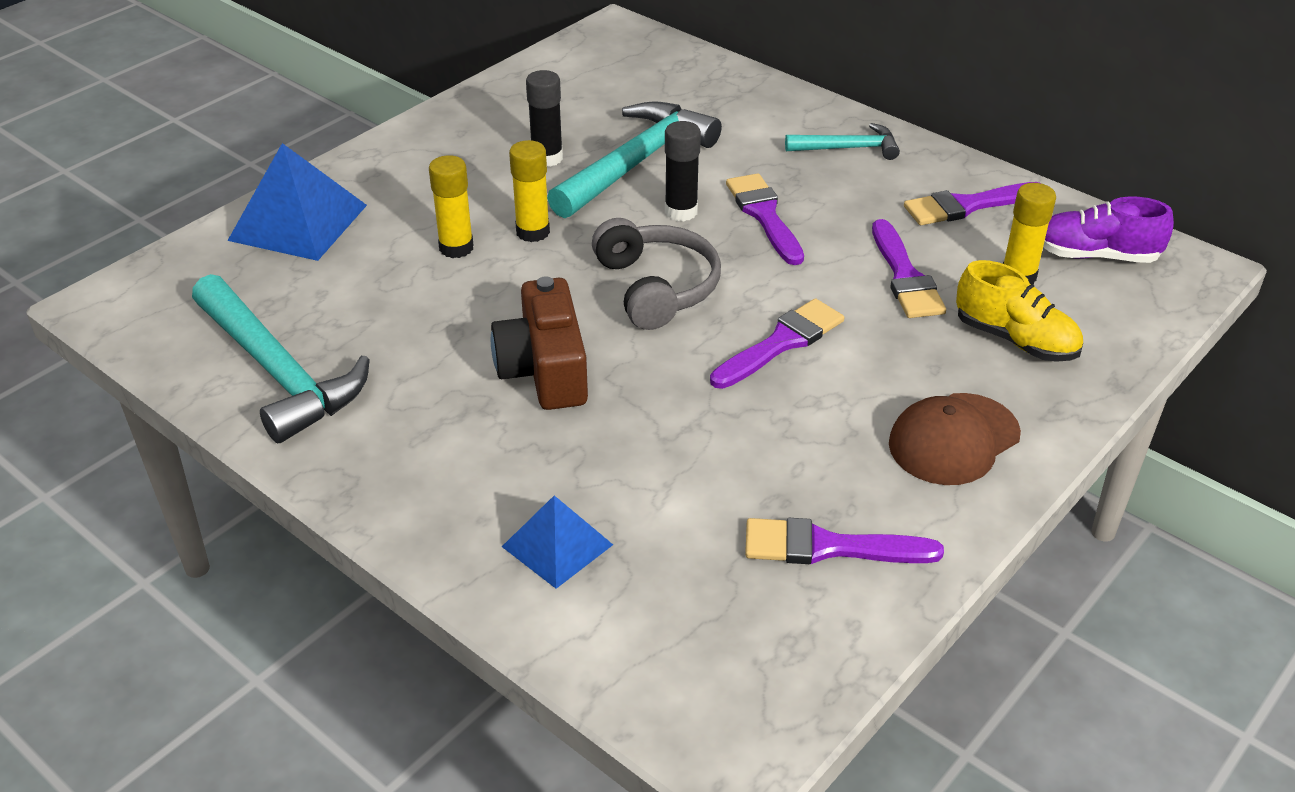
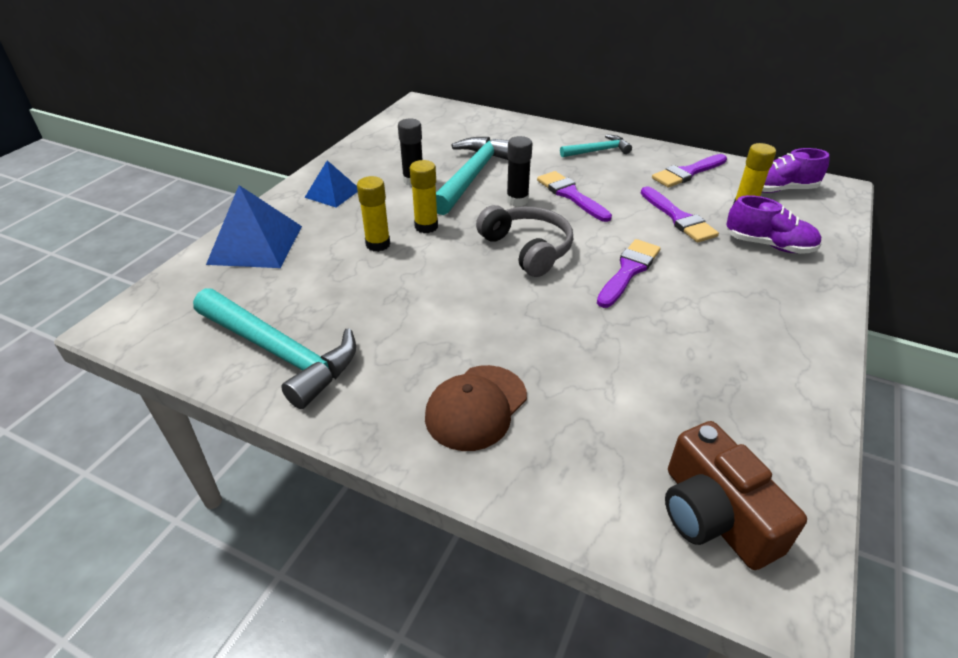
camera: 15 degrees left, 0 degrees up
(544, 369) = (479, 315): brown camera -> brown camera (714, 515)
(557, 545) = (556, 446): blue pyramid -> blue pyramid (332, 193)
(829, 547) = (747, 405): purple brush -> none
(954, 439) = (776, 314): brown cap -> brown cap (476, 407)
(1015, 340) = (769, 245): yellow shoe -> purple shoe

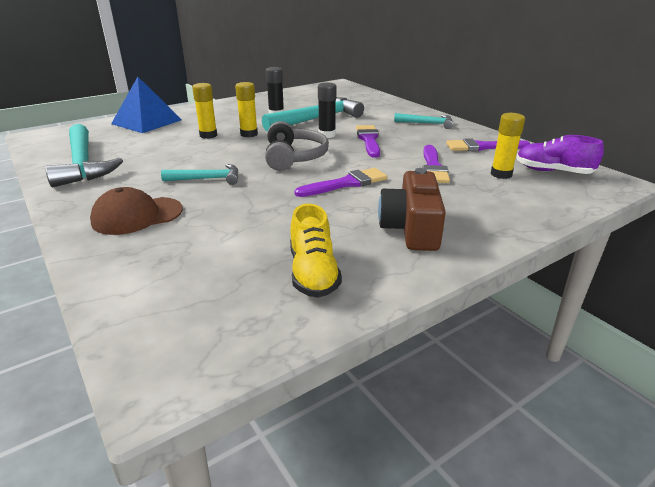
camera: 30 degrees right, 10 degrees down
(332, 193) = (221, 110): blue pyramid -> none
(477, 318) = (207, 179): none -> turquoise hammer
(714, 515) = (186, 320): brown camera -> brown camera (411, 228)
(744, 403) = (313, 273): none -> yellow shoe
(769, 245) = (488, 198): purple shoe -> none

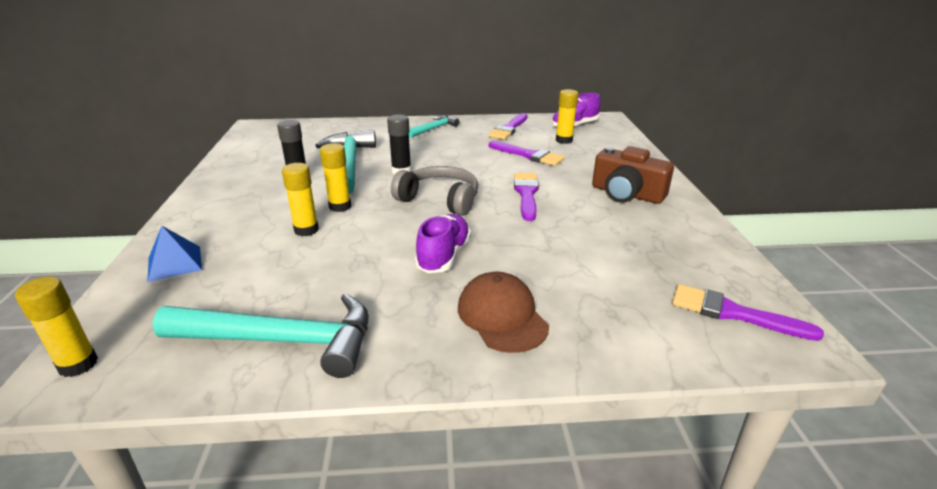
camera: 60 degrees left, 0 degrees up
(51, 134) = (78, 364): none -> yellow glue stick
(137, 216) = (502, 316): brown cap -> brown cap turned 150 degrees clockwise
(147, 122) = (175, 263): blue pyramid -> blue pyramid, size x0.61
(207, 179) = (444, 256): turquoise hammer -> purple shoe
(313, 273) = (675, 247): yellow shoe -> none
(369, 140) = (440, 159): purple brush -> purple brush (733, 313)

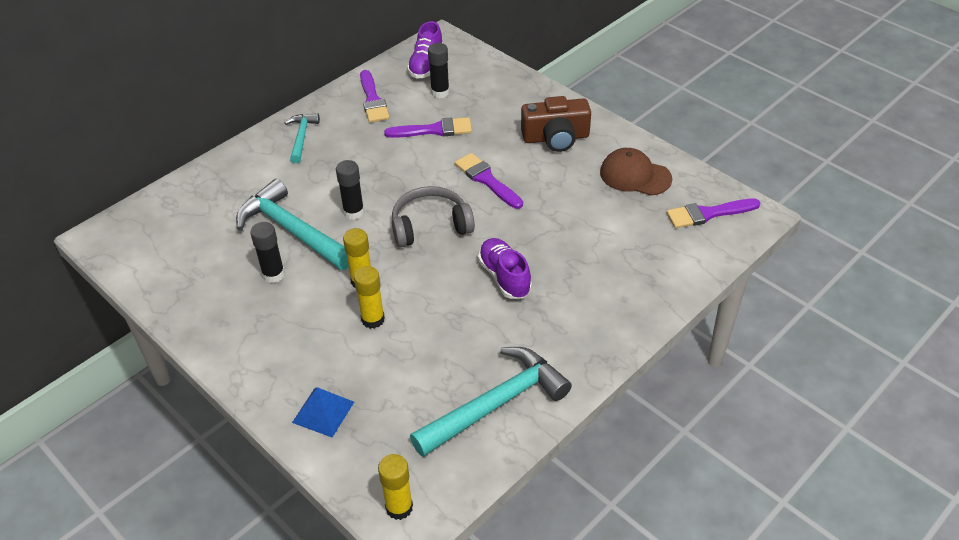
camera: 40 degrees left, 15 degrees up
(502, 316) = (596, 299): brown cap -> brown cap (635, 175)
(564, 140) = (440, 92): yellow glue stick -> black glue stick

